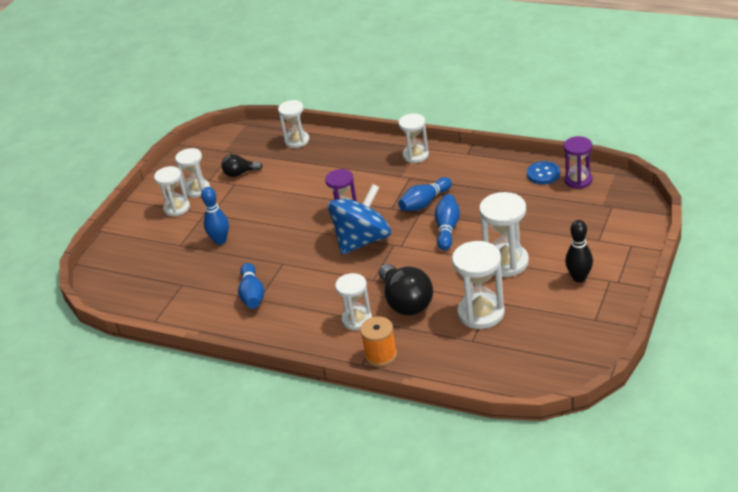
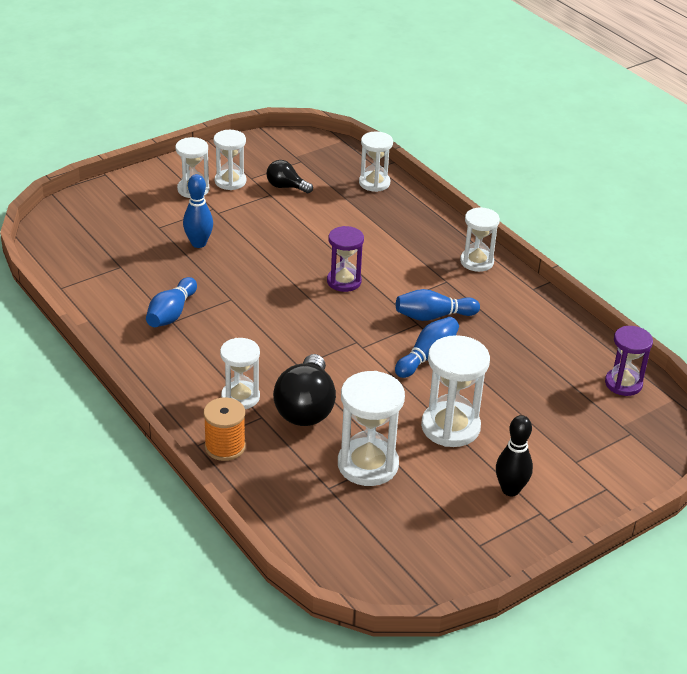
camera: 25 degrees right, 0 degrees up
(362, 240) = (330, 320): blue spinning top -> none
(543, 174) = (592, 355): blue button -> none

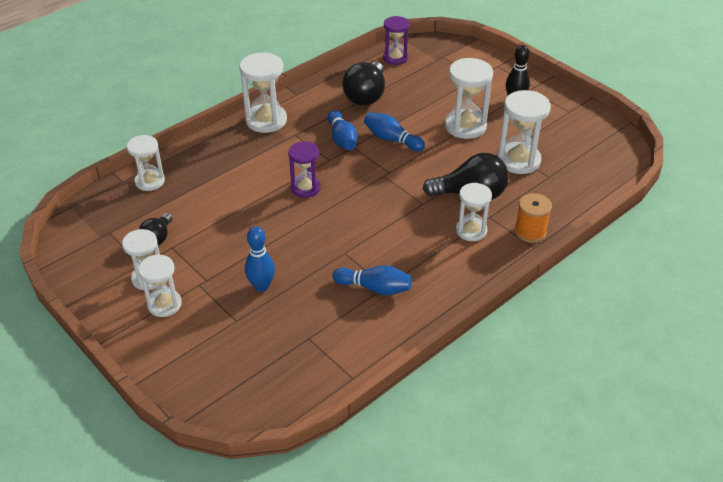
camera: 95 degrees left, 5 degrees up
(477, 262) = (266, 120): white hourglass -> white hourglass, size x1.51
(527, 345) = (366, 96): none -> black light bulb

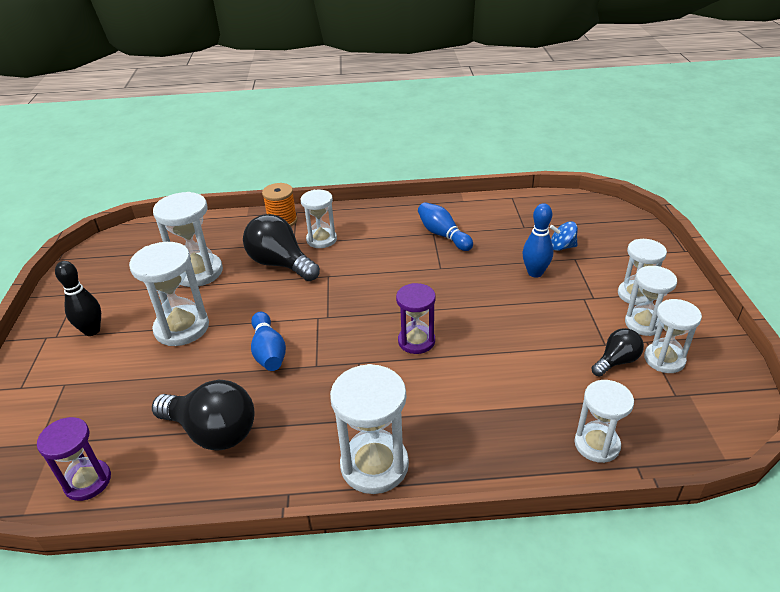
camera: 140 degrees left, 5 degrees down
(123, 255) = (664, 359): none -> white hourglass
(255, 329) = (562, 247): none -> blue spinning top
(342, 139) = (316, 381): blue bowling pin -> none
(366, 96) = (213, 432): black light bulb -> black light bulb turned 60 degrees clockwise

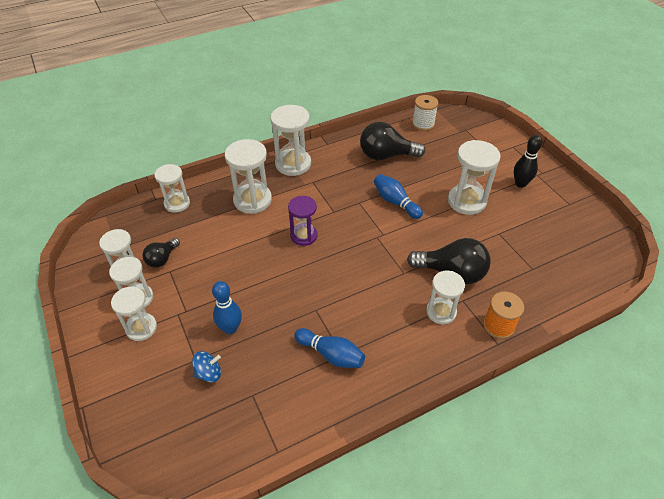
camera: 155 degrees right, 10 degrees up
(88, 481) = (423, 124): purple hourglass -> white spool
(198, 272) = (507, 246): white hourglass -> white hourglass (252, 200)

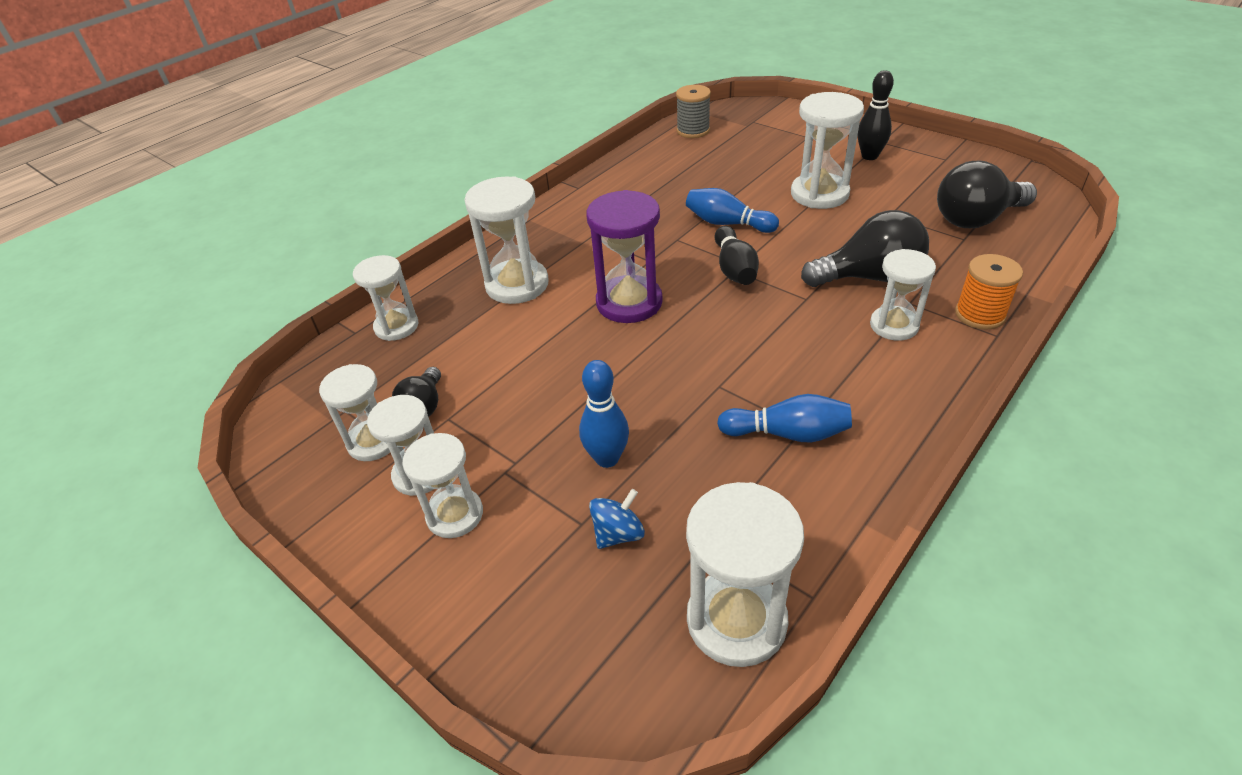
camera: 20 degrees left, 5 degrees down
(293, 164) = (546, 224): white hourglass -> white hourglass (736, 620)
(304, 236) = (629, 302): purple hourglass -> purple hourglass, size x1.51
(377, 236) = (734, 269): none -> black bowling pin
(386, 155) = (671, 177): black light bulb -> black light bulb (976, 219)
(423, 124) = (693, 130): white spool -> grey spool

